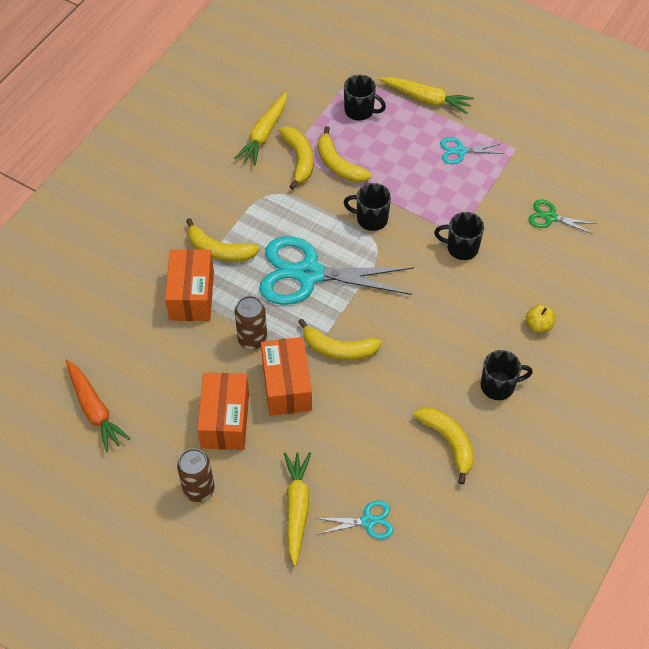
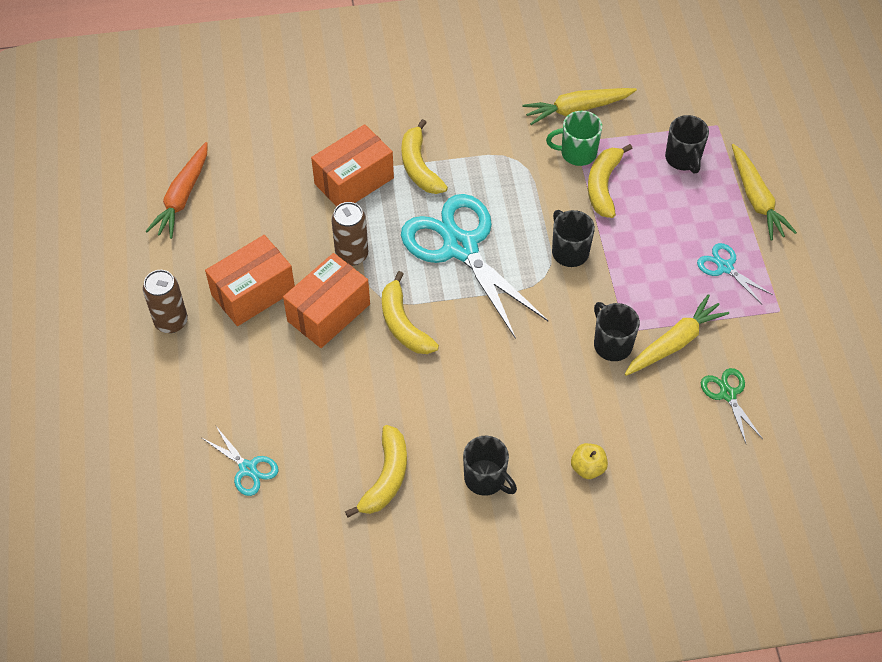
camera: 50 degrees right, 0 degrees up
(297, 508) = (214, 405): yellow carrot -> yellow carrot (674, 342)
(299, 159) = (577, 153): yellow banana -> green mug

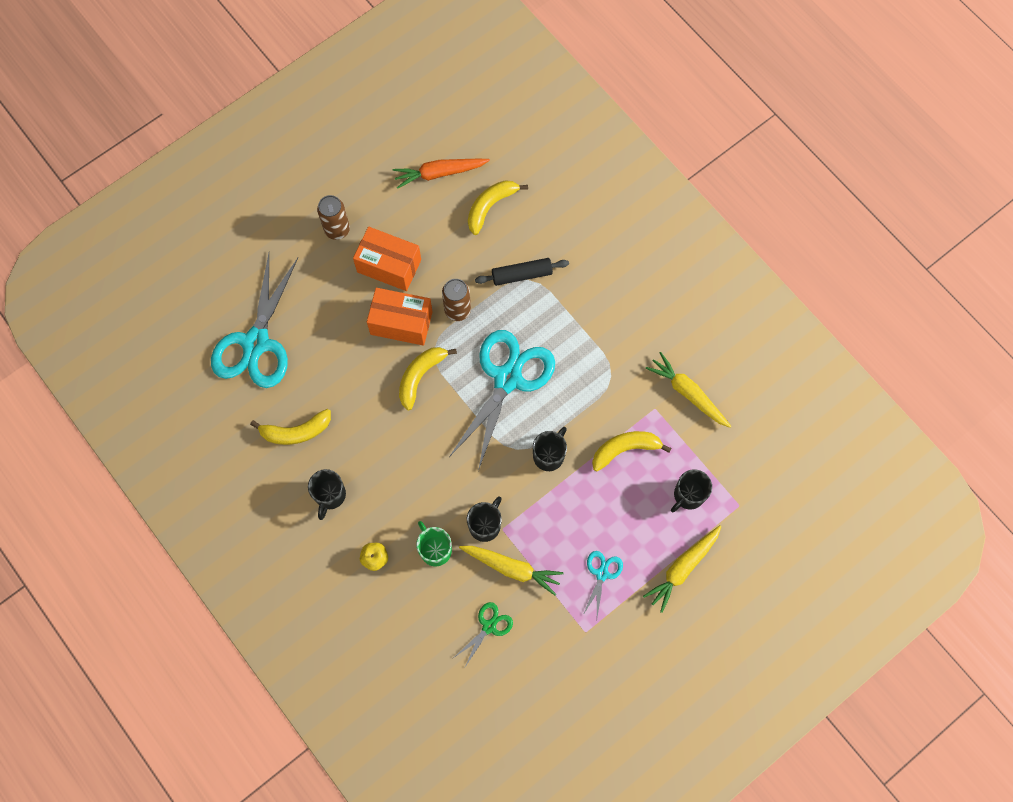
camera: 60 degrees right, 15 degrees up
(248, 468) = (256, 343): turquoise scissors -> turquoise scissors, size x2.24
(354, 181) = (521, 275): orange box -> black rolling pin
(419, 167) = (562, 311): yellow banana -> yellow banana (490, 207)
(577, 153) = (644, 415): green mug -> green mug (435, 549)

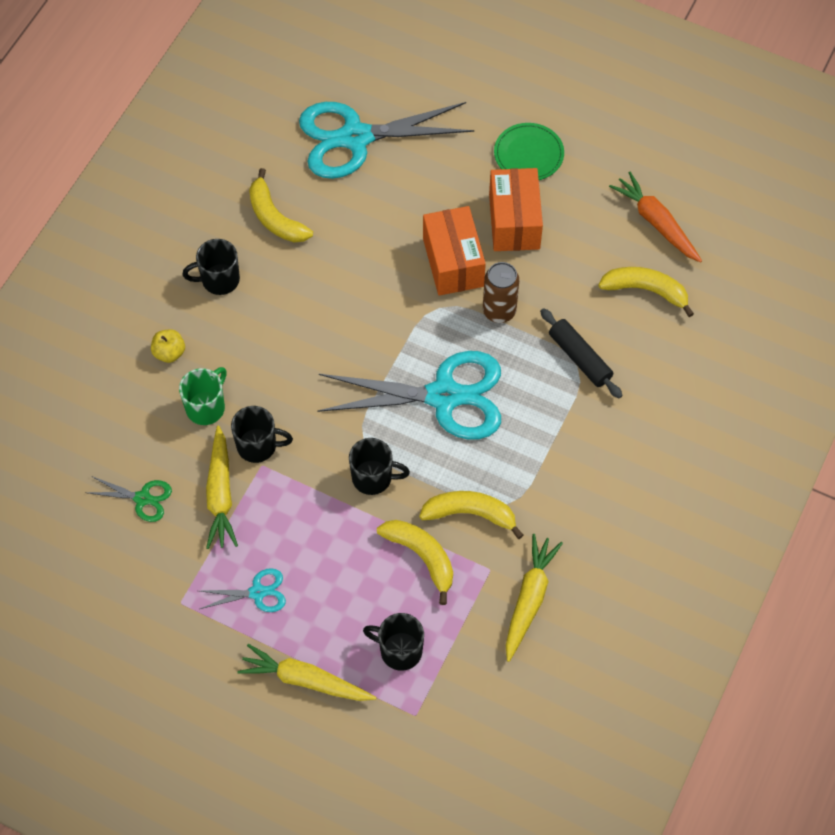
camera: 65 degrees right, 10 degrees down
(337, 229) = (528, 154): brown can -> green plate
(420, 376) = (400, 308): yellow banana -> yellow banana (470, 514)

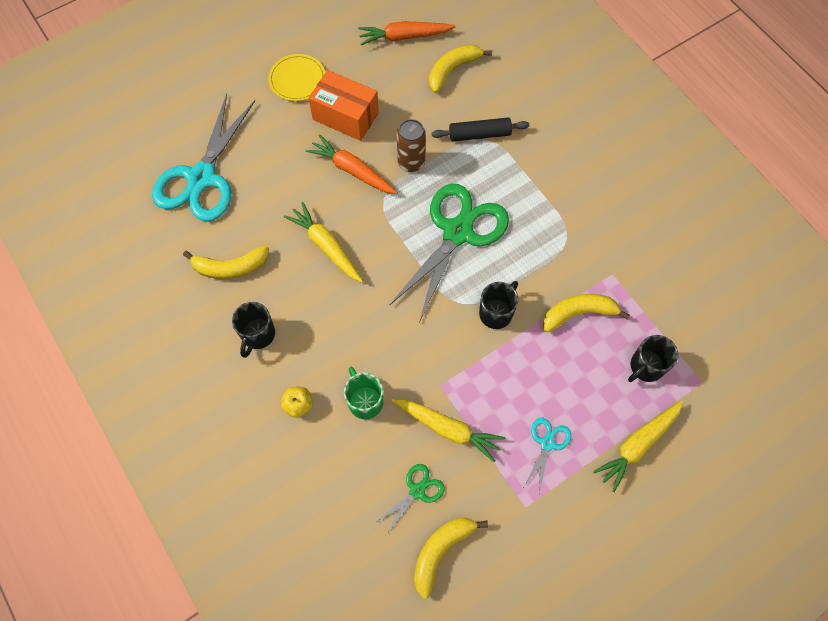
camera: 60 degrees left, 5 degrees up
(258, 446) = (422, 380): black mug -> none
(444, 396) = (457, 232): turquoise scissors -> green scissors
(453, 262) = (352, 170): orange box -> orange carrot
(470, 514) = (561, 264): yellow banana -> yellow banana (441, 551)
(528, 154) = (297, 79): green plate -> yellow plate
(529, 599) = (648, 261): yellow carrot -> yellow carrot (326, 246)

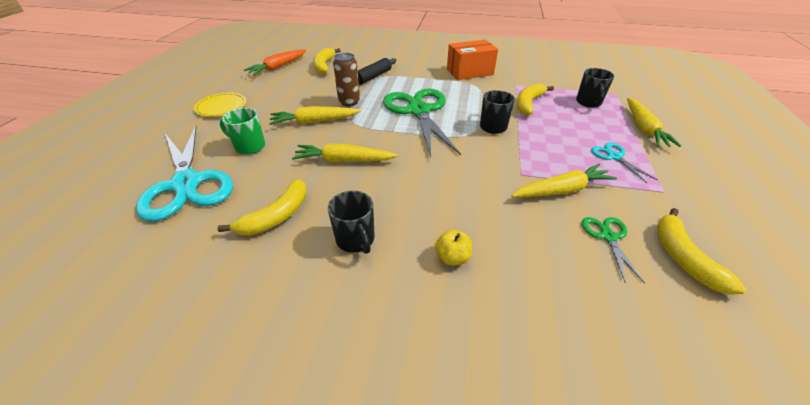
camera: 45 degrees left, 25 degrees down
(345, 116) = (278, 105): orange box -> orange box (469, 72)
(352, 170) = (314, 121): orange carrot -> yellow carrot
(365, 401) = (493, 216): green mug -> green mug (249, 146)

